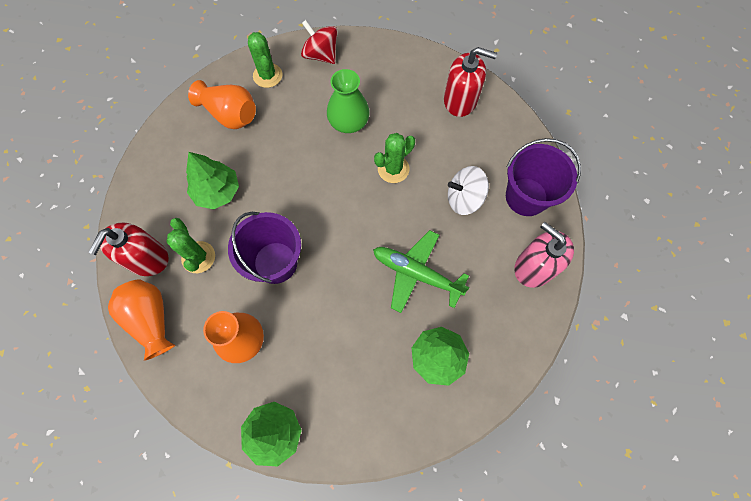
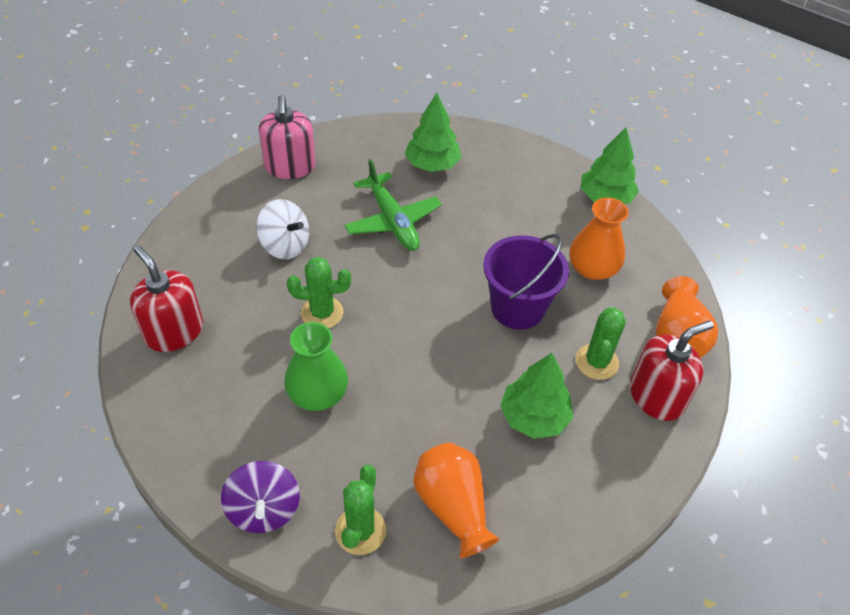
camera: 145 degrees left, 20 degrees down
(321, 55) = (264, 509): red spinning top -> purple spinning top
(526, 197) = (229, 212): purple bucket -> none

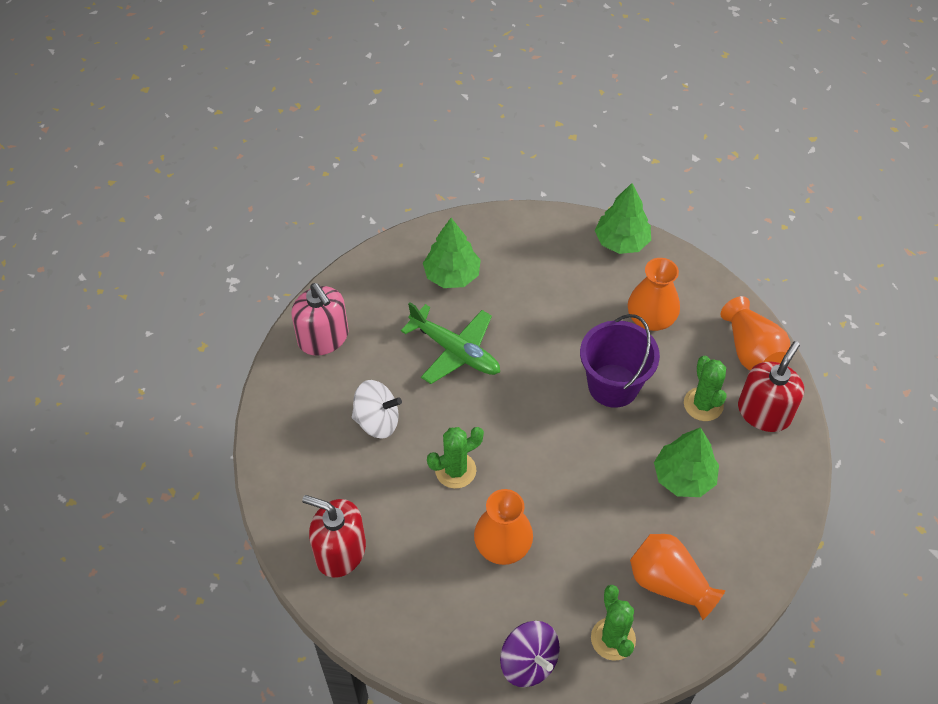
camera: 25 degrees left, 5 degrees up
(317, 394) = (502, 544): green vase -> orange vase

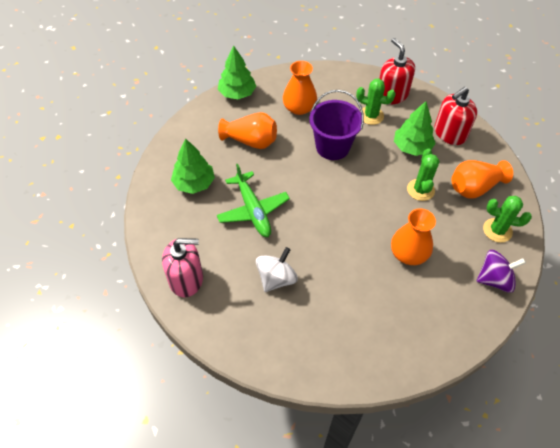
camera: 60 degrees left, 0 degrees up
(340, 551) = (364, 349): red soap dispenser -> red soap dispenser (449, 133)
(455, 351) = (253, 210): green plane -> green plane turned 90 degrees clockwise
(455, 470) = (341, 252): green cactus -> green cactus (420, 190)
(751, 350) = (350, 79): orange vase -> orange vase (251, 141)

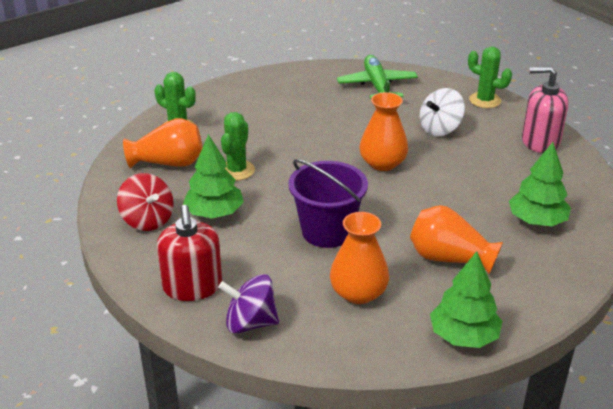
camera: 165 degrees left, 20 degrees down
(253, 210) = (457, 183): green plane -> green plane (377, 86)
(371, 116) = (247, 261): green cactus -> green cactus (485, 100)
(408, 253) = (288, 126): orange vase -> orange vase (382, 163)
(449, 133) = (147, 220): red soap dispenser -> red spinning top
(494, 279) = (215, 99): purple spinning top -> purple spinning top (250, 323)

